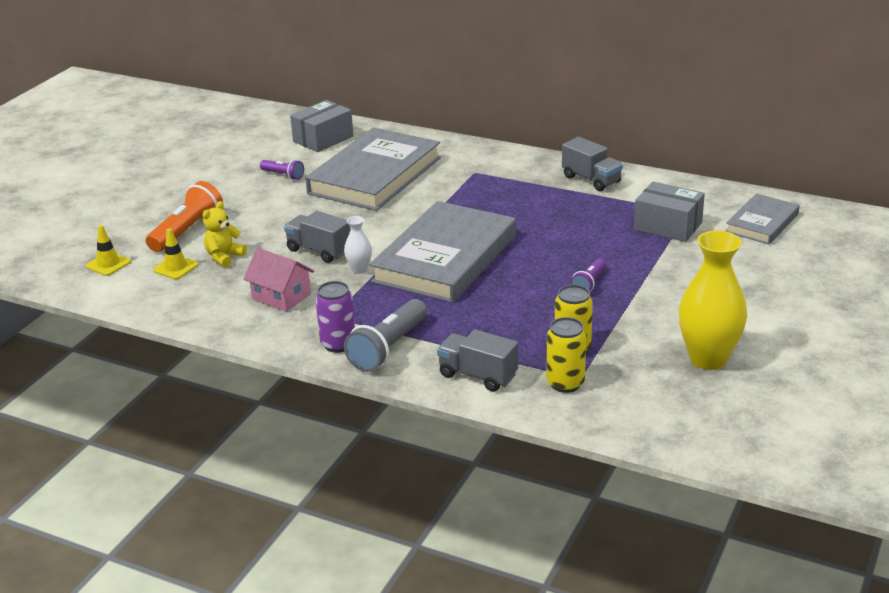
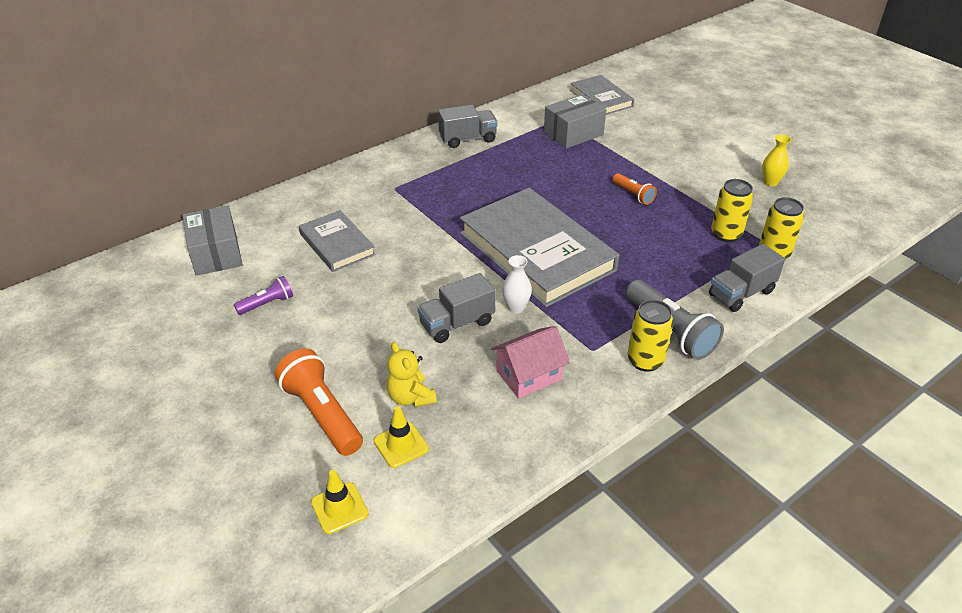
camera: 65 degrees left, 10 degrees up
(338, 344) = (645, 360): purple can -> yellow can
(375, 175) = (337, 244): grey book -> grey book, size x0.53
(589, 283) = (633, 195): purple flashlight -> orange flashlight
(708, 359) = (770, 182): yellow vase -> yellow vase, size x0.47

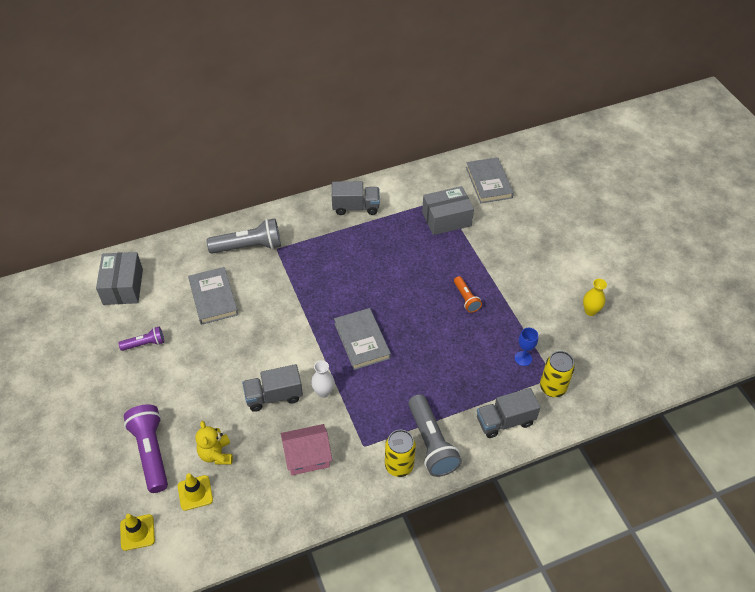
camera: 15 degrees right, 10 degrees up
(322, 413) = (151, 452): orange flashlight -> purple flashlight
(360, 191) = (249, 246): none -> grey flashlight
(536, 251) = (362, 340): grey book -> grey book, size x0.53
(726, 234) = (523, 358): yellow can -> blue goblet

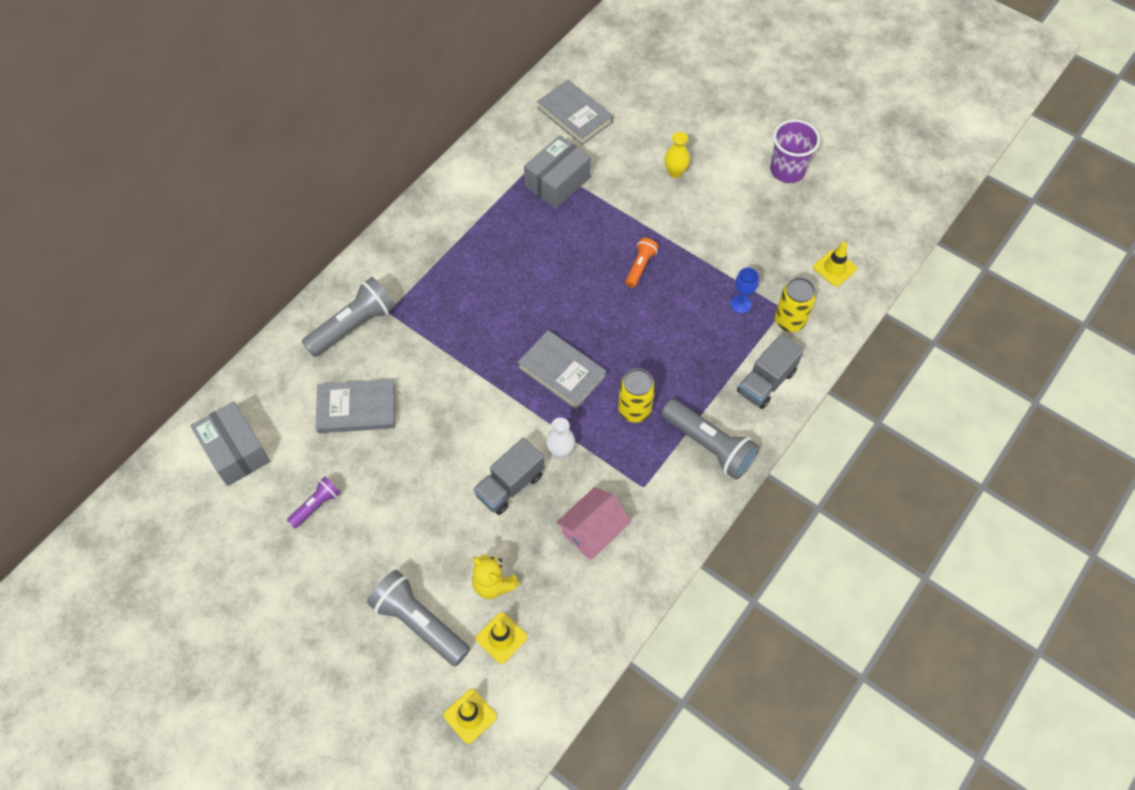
camera: 30 degrees left, 10 degrees up
(151, 452) = (419, 622): purple flashlight -> grey flashlight
(213, 298) = (357, 408): grey book -> grey book turned 45 degrees counterclockwise
(355, 207) = (445, 216): grey truck -> none
(399, 466) = (693, 487): yellow can -> yellow can (634, 410)
(466, 299) = (640, 266): orange flashlight -> orange flashlight turned 105 degrees counterclockwise
(590, 311) = (774, 216): yellow vase -> yellow vase (675, 172)
(614, 368) = (834, 268): none -> yellow traffic cone
(622, 284) = (787, 170): none -> purple cup

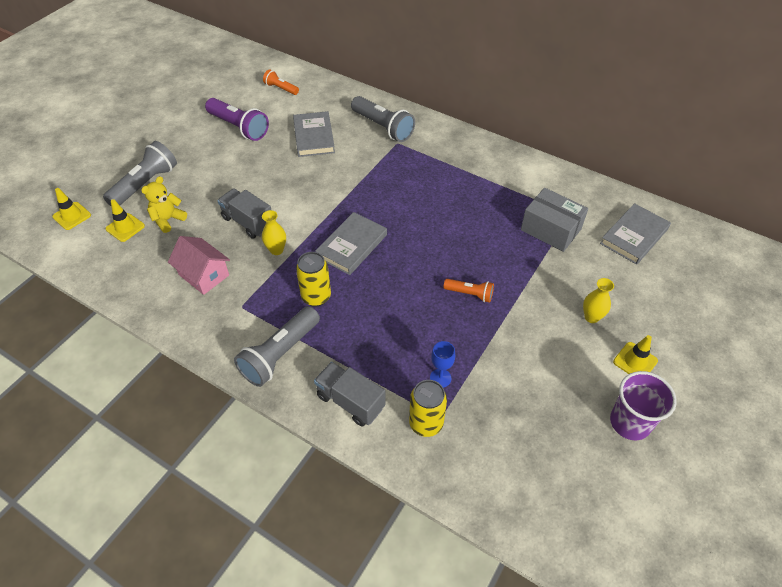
camera: 85 degrees right, 10 degrees down
(235, 451) = (281, 88): grey box -> orange flashlight
(316, 505) = (239, 127): purple flashlight -> purple flashlight, size x1.82
(560, 451) = (276, 250): white vase -> yellow vase
(834, 268) = (503, 471): yellow traffic cone -> yellow traffic cone (635, 361)

